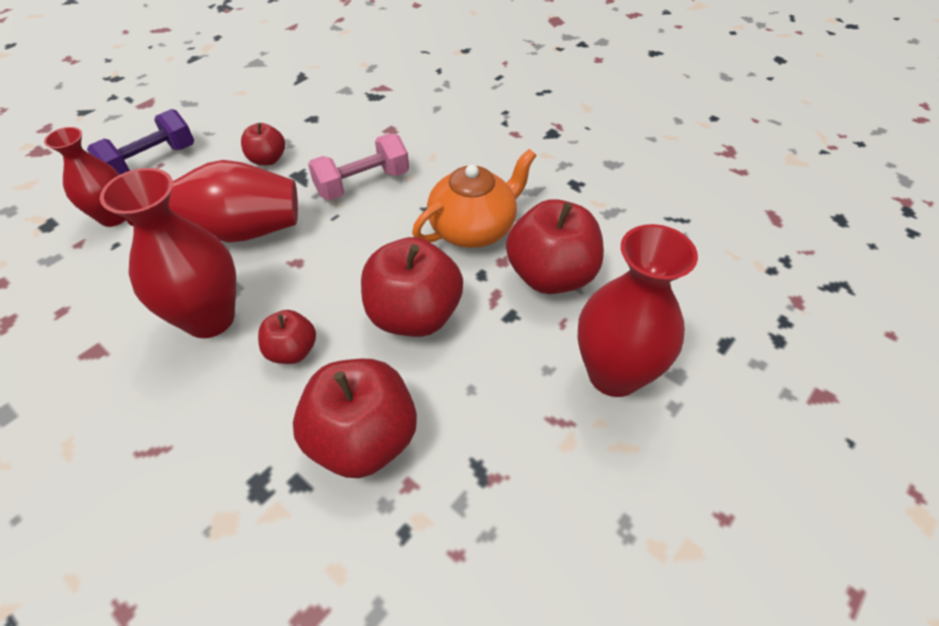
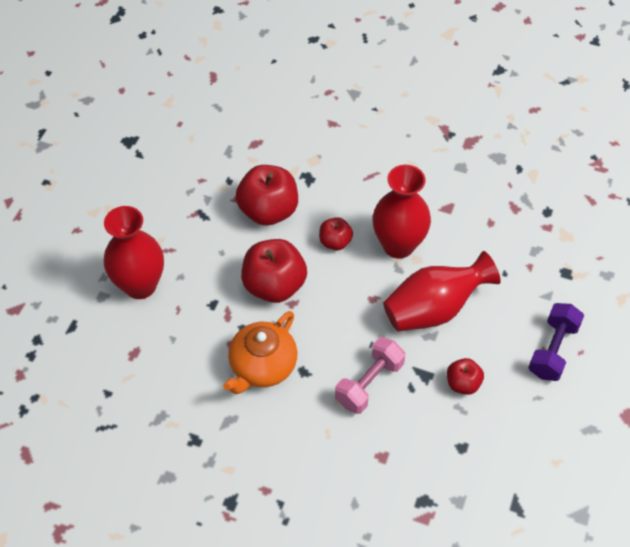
camera: 160 degrees right, 5 degrees up
(114, 217) = (528, 293): red vase -> none
(551, 276) = (194, 342): red apple -> none

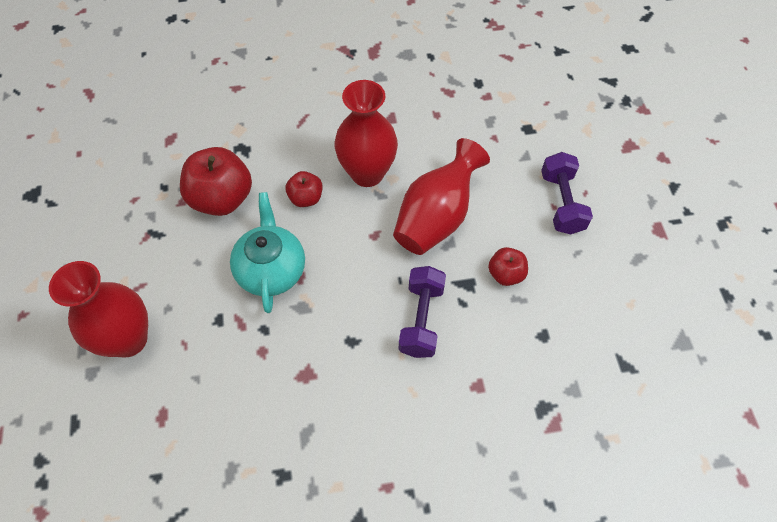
camera: 30 degrees left, 5 degrees up
(262, 366) = (307, 358): orange teapot -> none
(274, 285) = (271, 269): red apple -> turquoise teapot
(369, 383) = (421, 319): pink dumbbell -> purple dumbbell

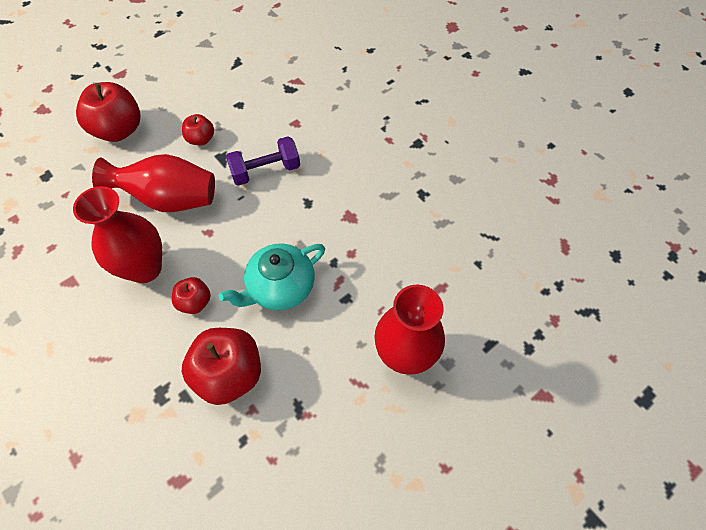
camera: 120 degrees left, 0 degrees up
(561, 203) = (119, 130): purple dumbbell -> red apple

